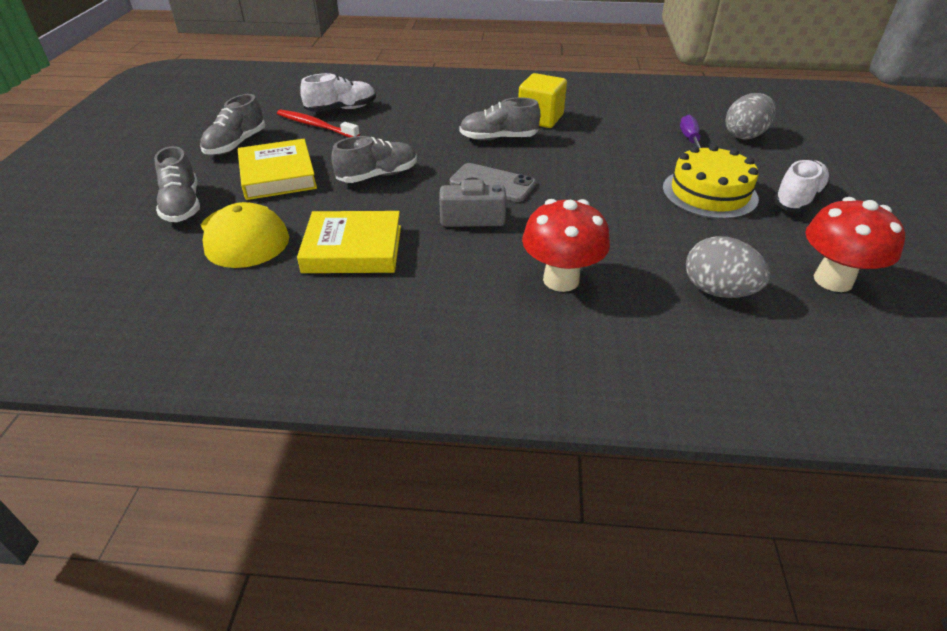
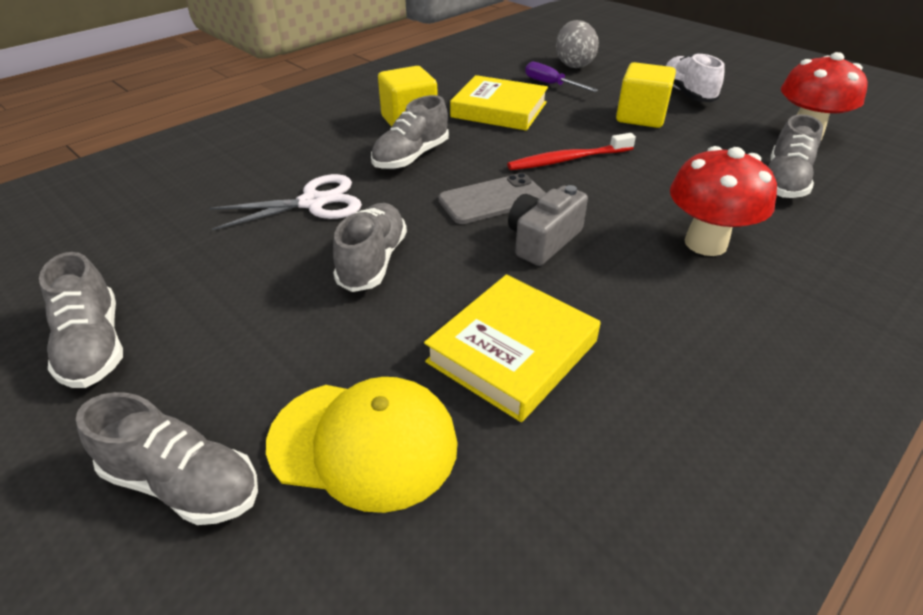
camera: 50 degrees left, 0 degrees up
(278, 175) = (248, 340): yellow book -> yellow book (499, 110)
(316, 126) = (174, 254): red toothbrush -> red toothbrush (568, 159)
(341, 109) = (169, 217): white shoe -> none
(406, 135) = (313, 202): none -> white scissors
(709, 193) = (641, 117): yellow cake -> yellow cube
(718, 291) = (784, 181): grey egg -> grey shoe

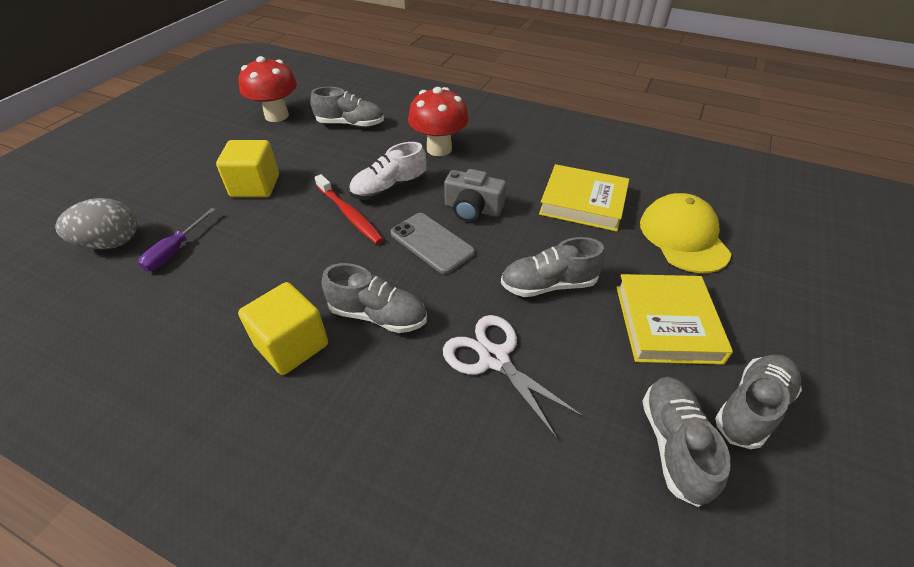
camera: 110 degrees left, 5 degrees up
(183, 483) = (767, 292): grey shoe -> grey shoe (674, 445)
(499, 110) = (249, 277): yellow book -> yellow book (666, 323)
(687, 93) = (199, 165): white shoe -> white shoe (389, 189)

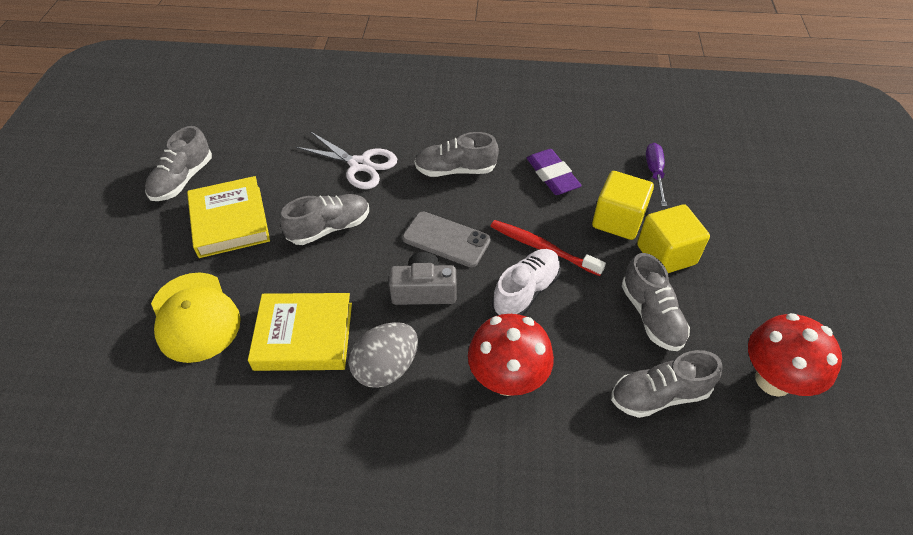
camera: 160 degrees right, 5 degrees up
(111, 243) = (712, 165): grey egg -> grey egg (386, 368)
(278, 277) = (552, 176): none -> purple eraser
(292, 345) = (501, 138): yellow cube -> yellow cube (618, 220)
(674, 445) = (239, 149): grey shoe -> grey shoe (651, 315)

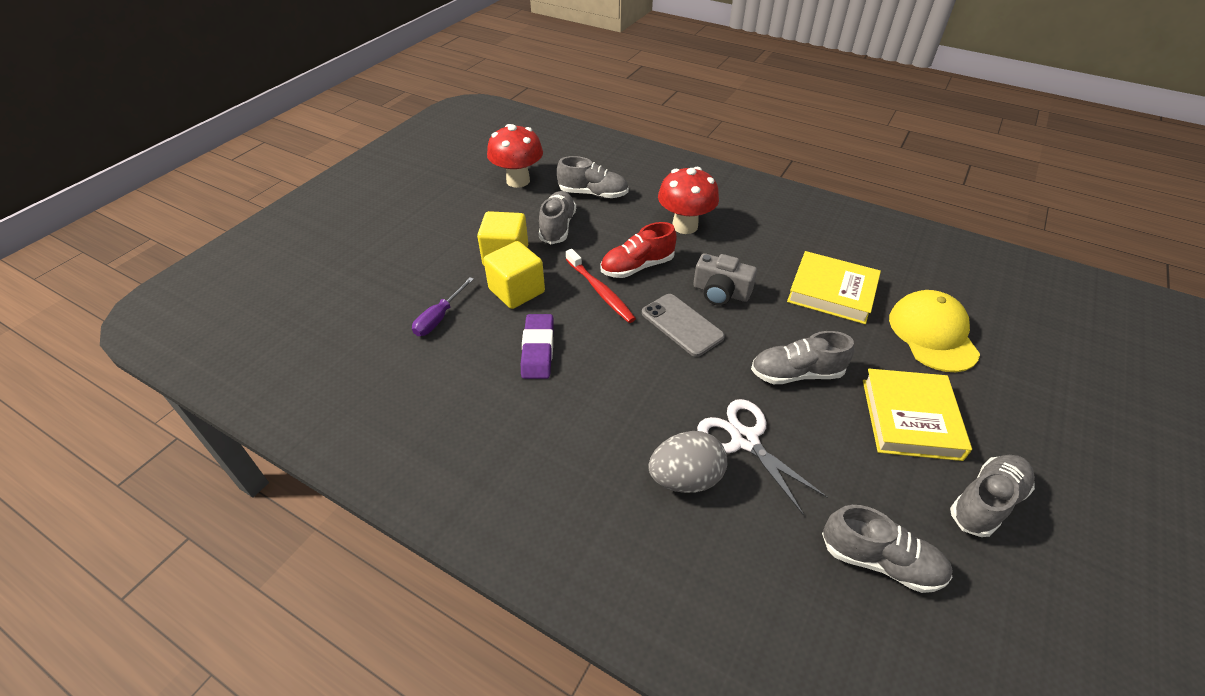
camera: 155 degrees left, 5 degrees down
(386, 368) = (769, 255): grey egg -> grey egg (685, 478)
(455, 170) = (634, 392): grey shoe -> grey shoe (880, 561)
(526, 291) = (637, 267): white shoe -> red shoe

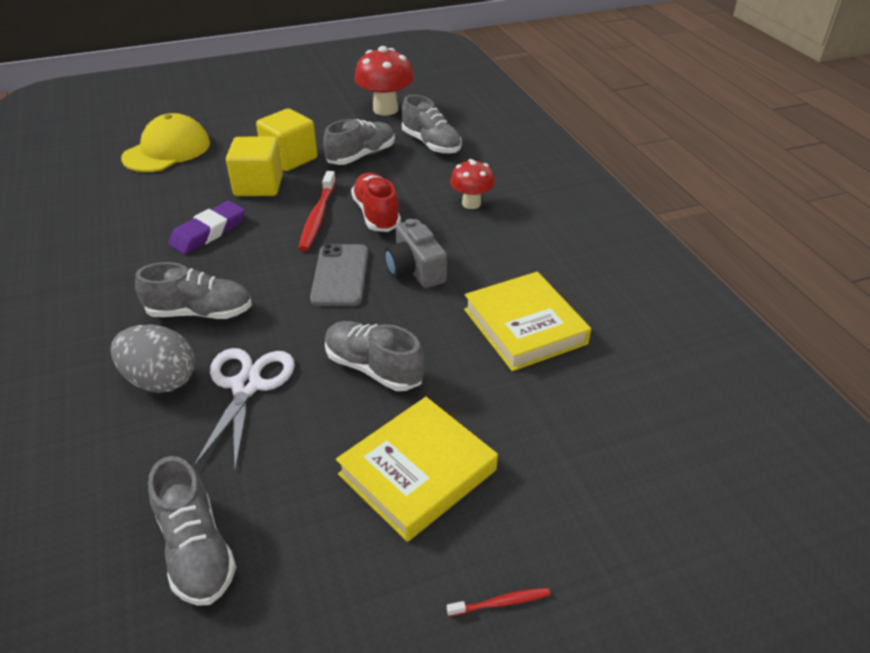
camera: 40 degrees right, 5 degrees down
(439, 318) = (181, 177): purple screwdriver -> none
(637, 267) = (376, 214): red shoe -> red shoe turned 60 degrees clockwise
(685, 226) = (471, 203): red mushroom -> red mushroom, size x0.63
(932, 334) = (573, 422): yellow cap -> yellow cap (167, 150)
(986, 502) = (368, 590): grey shoe -> grey shoe (200, 312)
(1041, 456) = (500, 603): none -> red toothbrush

